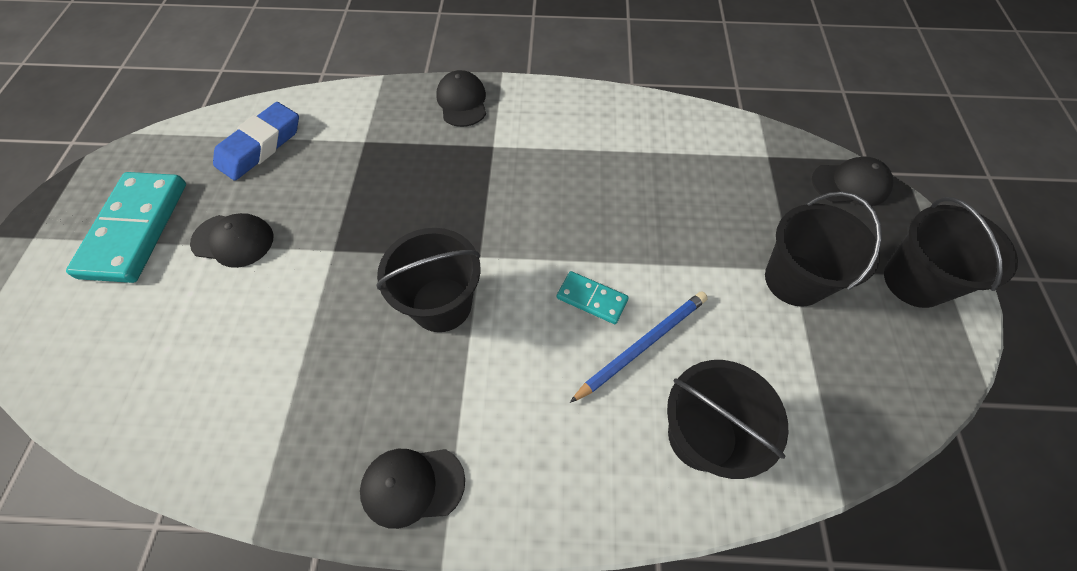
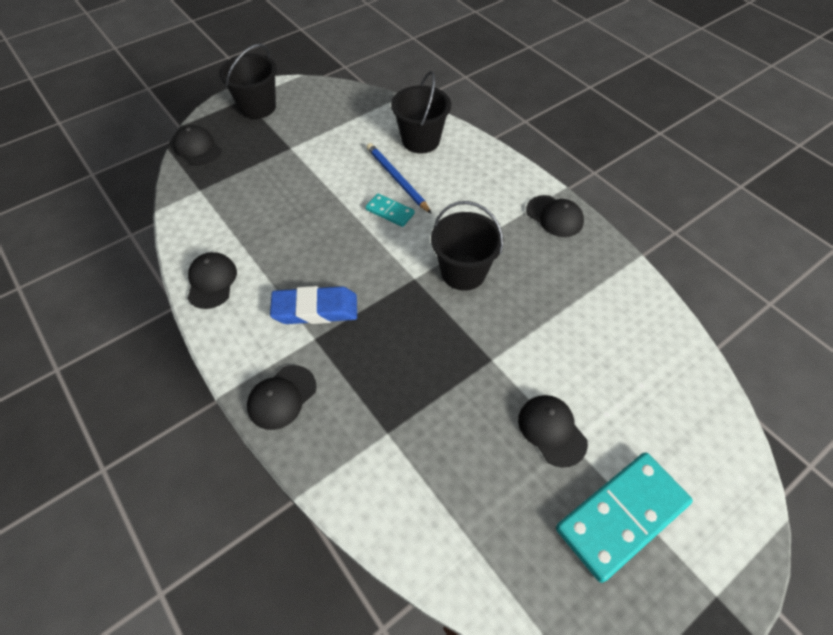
camera: 130 degrees left, 5 degrees down
(260, 146) = (467, 514): blue eraser -> blue eraser (315, 309)
(592, 299) = (390, 212): turquoise domino -> turquoise domino turned 45 degrees counterclockwise
(623, 113) = (212, 281): none -> black cap
(642, 345) = (397, 179): blue pencil -> blue pencil turned 45 degrees clockwise
(794, 280) = (297, 144): black bucket -> none

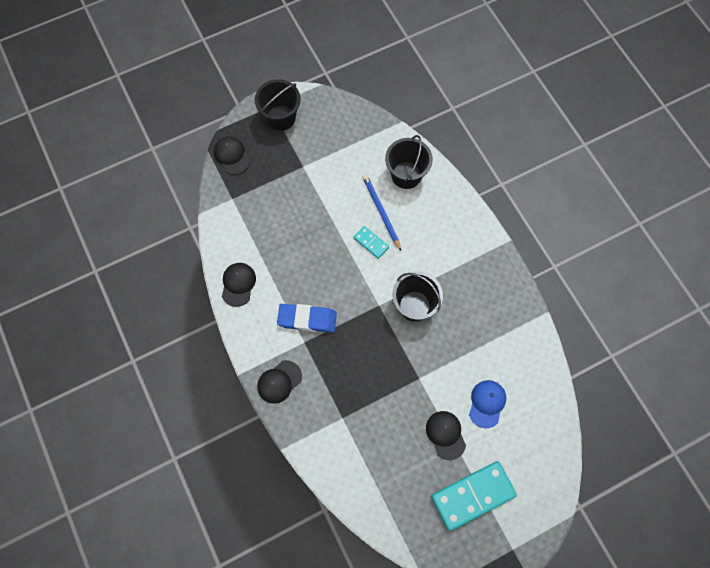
camera: 10 degrees right, 15 degrees up
(554, 216) = (493, 267): black cap -> none
(599, 377) = (487, 403): none -> blue cap

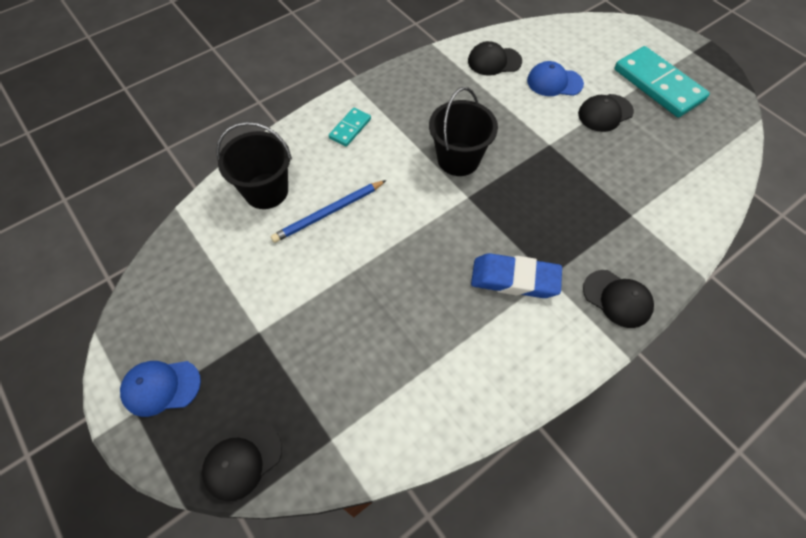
camera: 100 degrees left, 10 degrees down
(238, 284) = (487, 391): black cap -> black cap (494, 61)
(281, 118) = (161, 387): black bucket -> blue cap
(307, 319) = (514, 279): blue eraser -> blue eraser turned 75 degrees counterclockwise
(371, 243) = (379, 218): turquoise domino -> turquoise domino (350, 128)

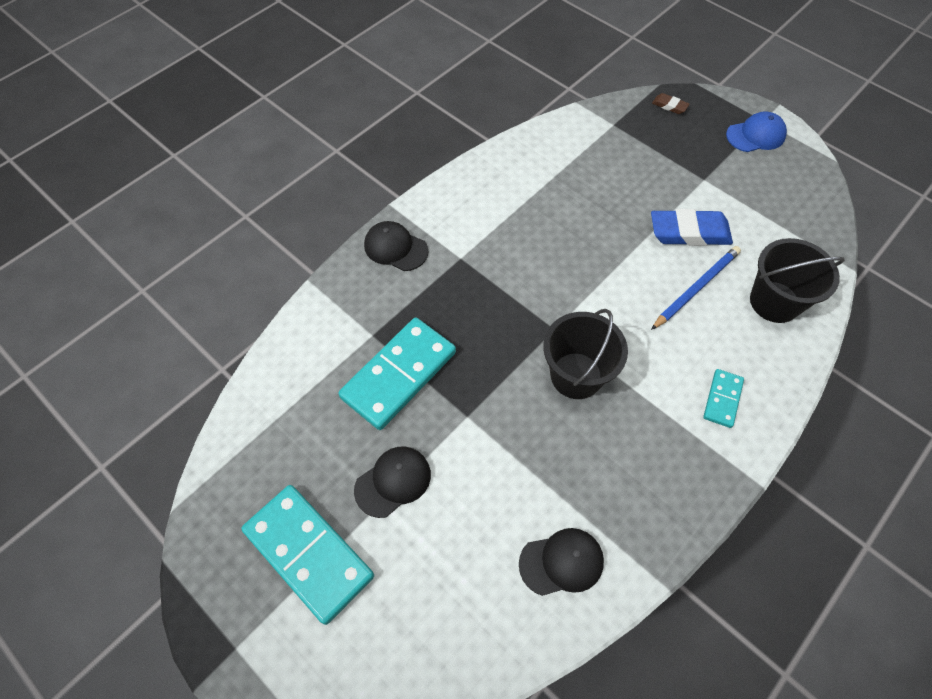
camera: 170 degrees right, 0 degrees up
(242, 461) = (669, 106): black cap -> brown eraser
(514, 279) = (493, 251): blue eraser -> blue eraser (689, 232)
(554, 82) = (465, 531): blue cap -> none
(605, 180) = (398, 375): none -> turquoise domino

